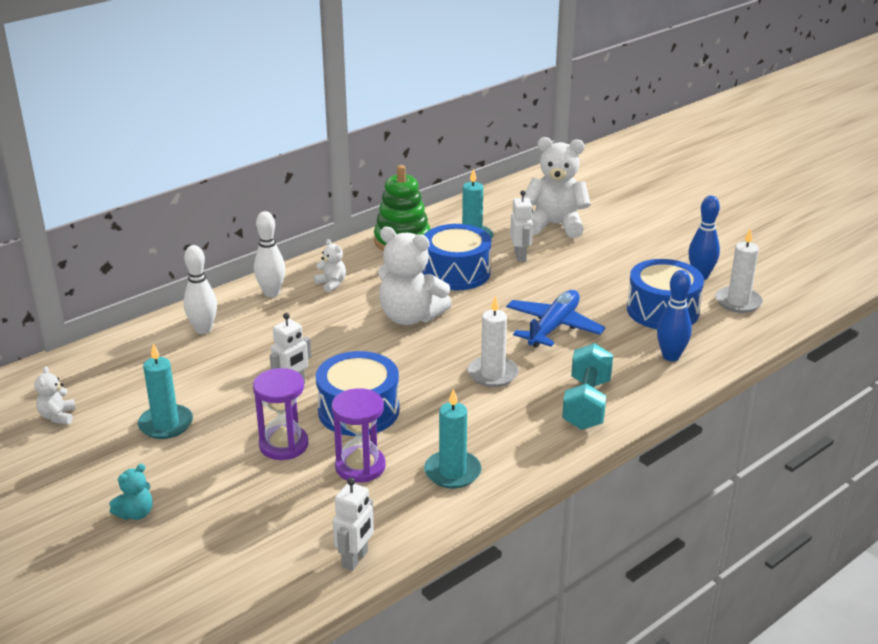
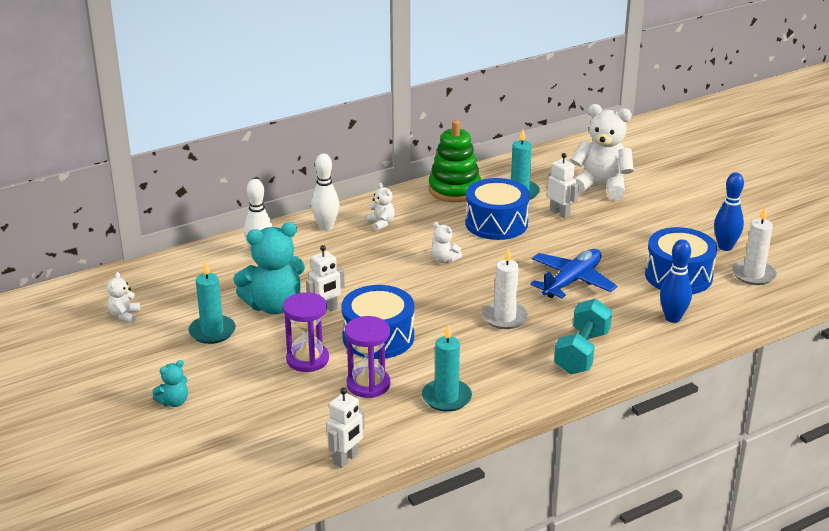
camera: 10 degrees right, 0 degrees up
(232, 387) = (274, 306): none -> turquoise teddy bear
(410, 317) = (444, 260): white teddy bear -> white teddy bear, size x0.47
(520, 256) = (560, 213): white robot -> white robot turned 45 degrees counterclockwise

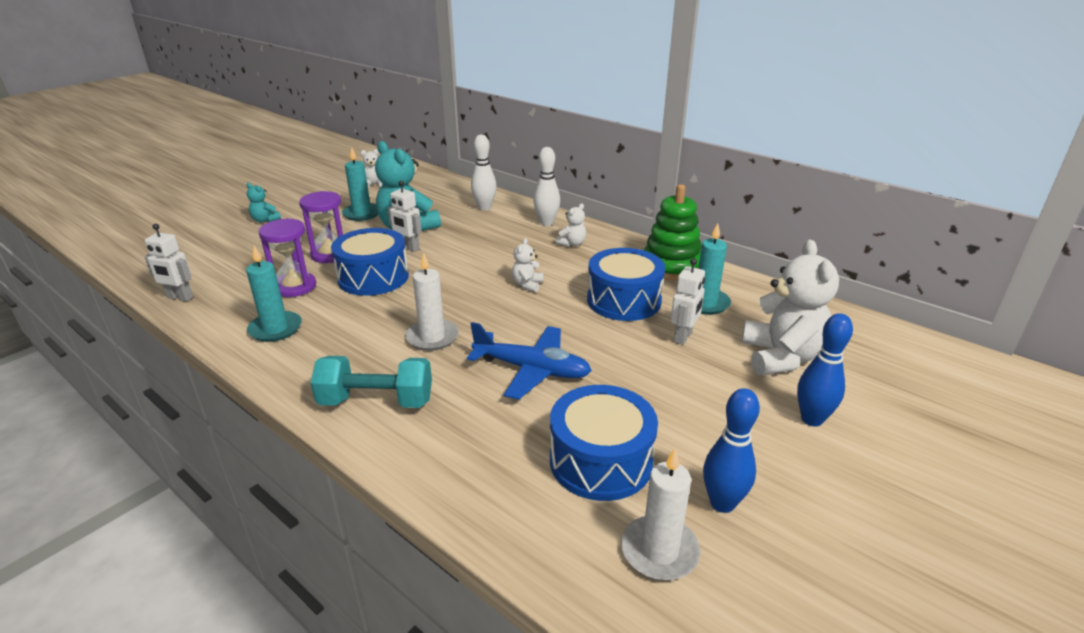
camera: 70 degrees right, 0 degrees up
(672, 318) = (483, 470): blue bowling pin -> blue bowling pin (812, 419)

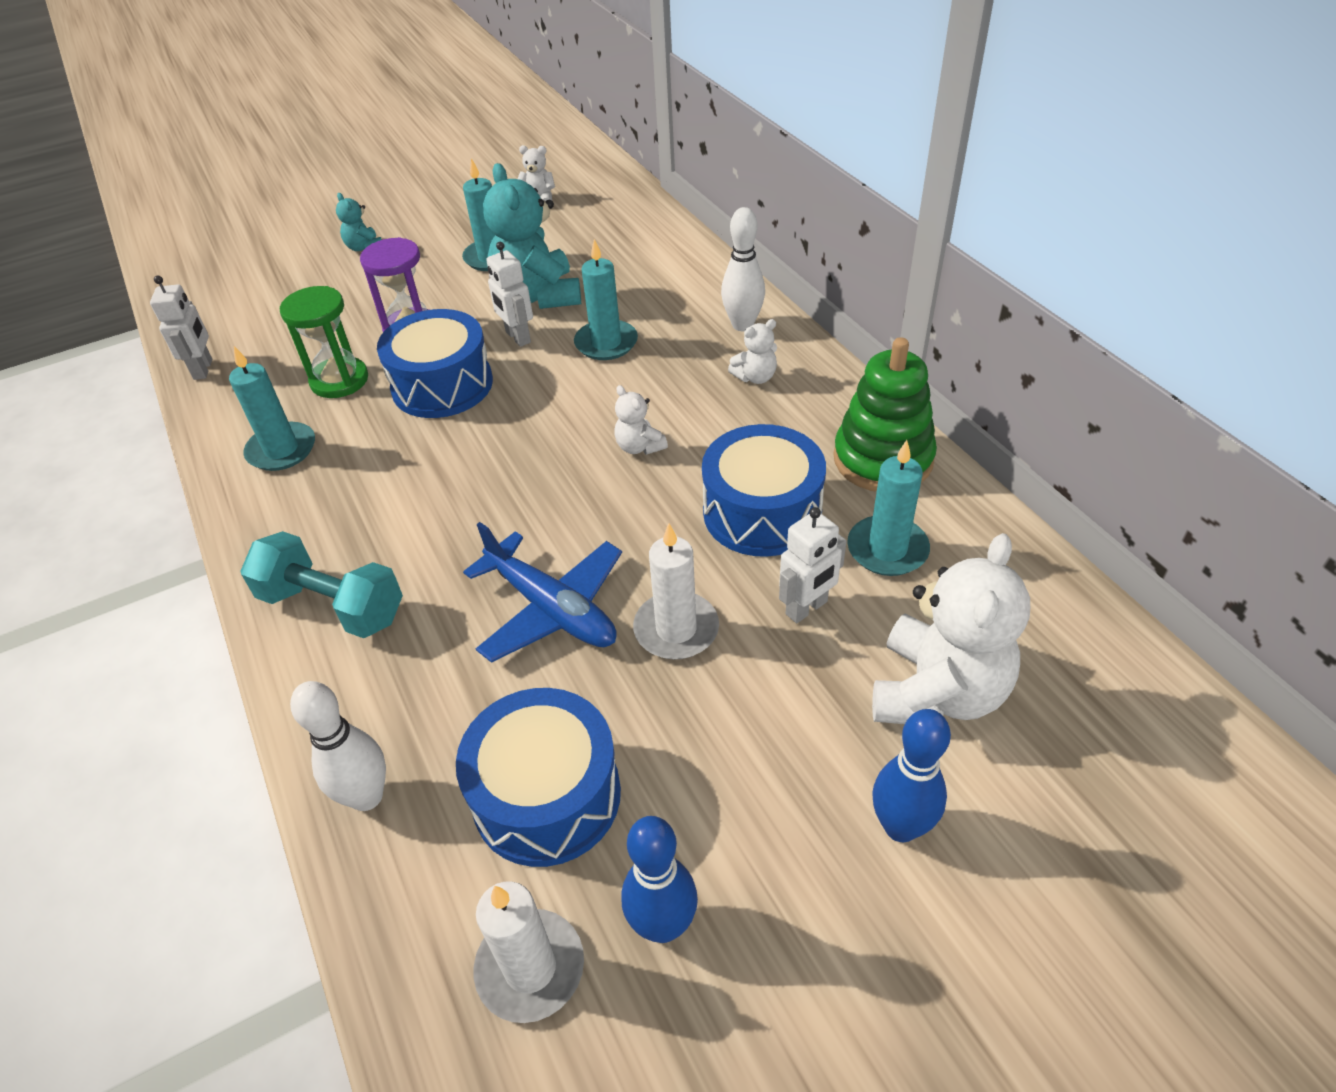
camera: 25 degrees right, 15 degrees up
(179, 297) = (204, 369): white robot -> white robot turned 135 degrees counterclockwise
(295, 287) = (339, 380): purple hourglass -> green hourglass
(432, 337) = (457, 514): white candle -> white candle (676, 629)
(469, 242) = (606, 343): none -> turquoise candle
(484, 207) = (668, 275): white bowling pin -> white bowling pin (367, 796)
(527, 285) = (639, 447): white teddy bear -> white teddy bear turned 75 degrees counterclockwise

